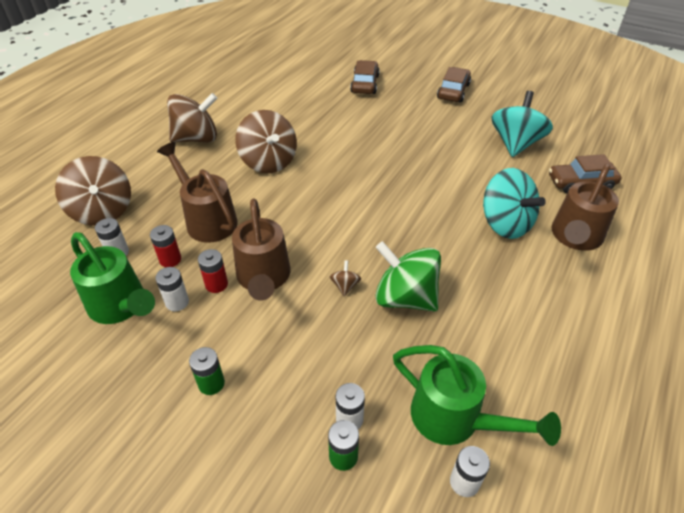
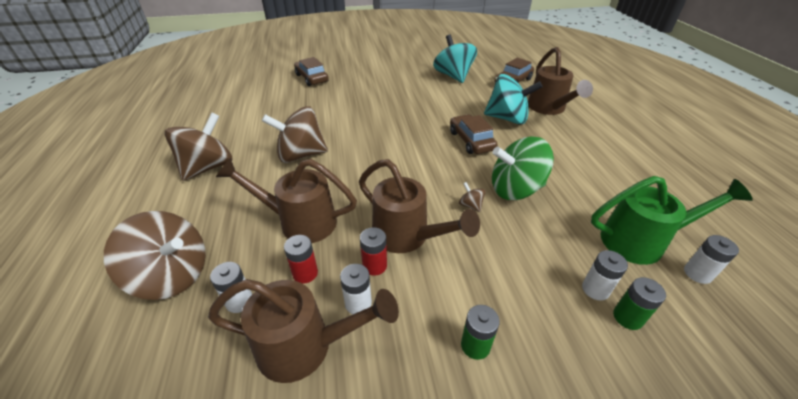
camera: 40 degrees left, 5 degrees down
(121, 306) = (305, 346): green watering can -> brown watering can
(268, 162) = (300, 155): brown spinning top -> brown spinning top turned 150 degrees clockwise
(453, 91) = (378, 62): brown car -> brown car (471, 141)

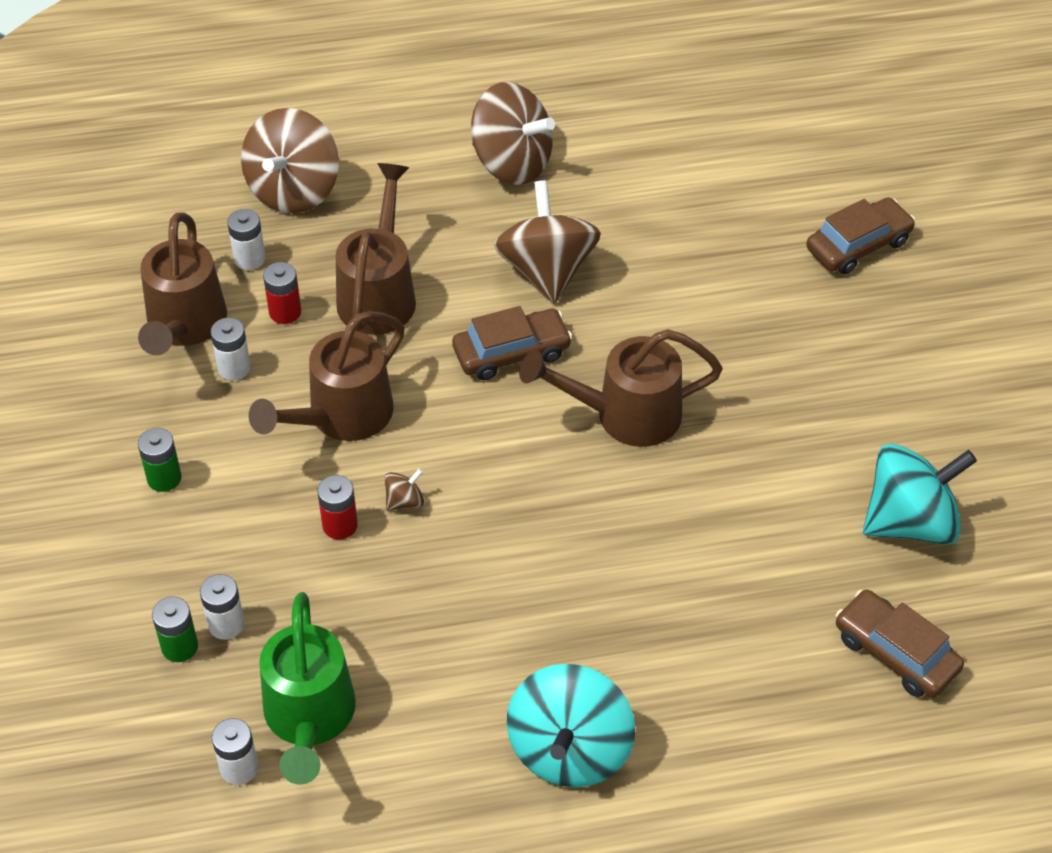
camera: 90 degrees right, 10 degrees up
(374, 265) = (291, 381): red battery -> red battery (340, 525)
(471, 141) = (599, 525): brown car -> brown car (511, 352)
(507, 118) = (694, 604): turquoise spinning top -> turquoise spinning top (570, 750)
(515, 189) = (444, 571): green spinning top -> none
(548, 108) = (748, 700): brown watering can -> brown watering can (625, 415)

